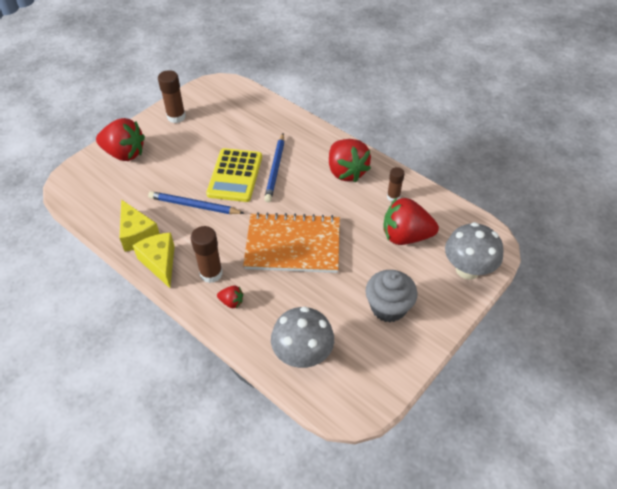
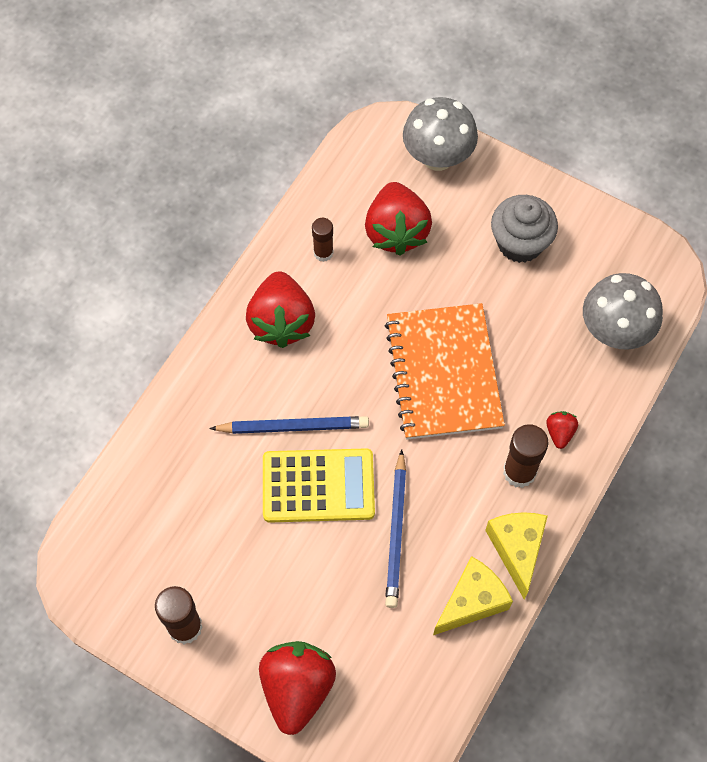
camera: 100 degrees left, 15 degrees up
(160, 262) = (517, 549): yellow cheese -> yellow cheese turned 120 degrees clockwise
(346, 172) = (281, 322): red strawberry -> red strawberry turned 120 degrees clockwise

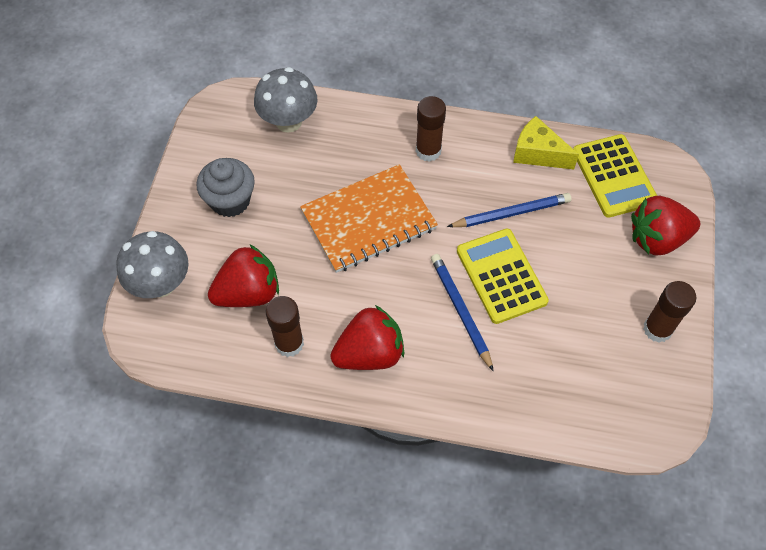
camera: 110 degrees left, 5 degrees down
(323, 253) = (289, 343): brown glue stick -> brown glue stick, size x1.56
(405, 681) = (614, 176): none -> yellow calculator
(517, 549) = (487, 137): yellow cheese -> none
(559, 433) = (386, 135): red strawberry -> none

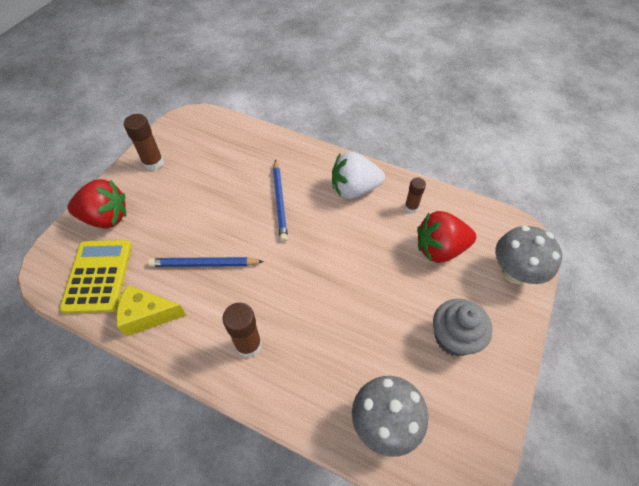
camera: 165 degrees left, 5 degrees down
(289, 343) = (411, 207): brown glue stick -> brown glue stick, size x0.64
(368, 220) = (328, 287): orange notebook -> none
(369, 353) = (354, 189): red strawberry -> white strawberry
(501, 276) = (239, 218): yellow calculator -> none
(538, 153) = (148, 315): yellow cheese -> yellow cheese turned 135 degrees clockwise

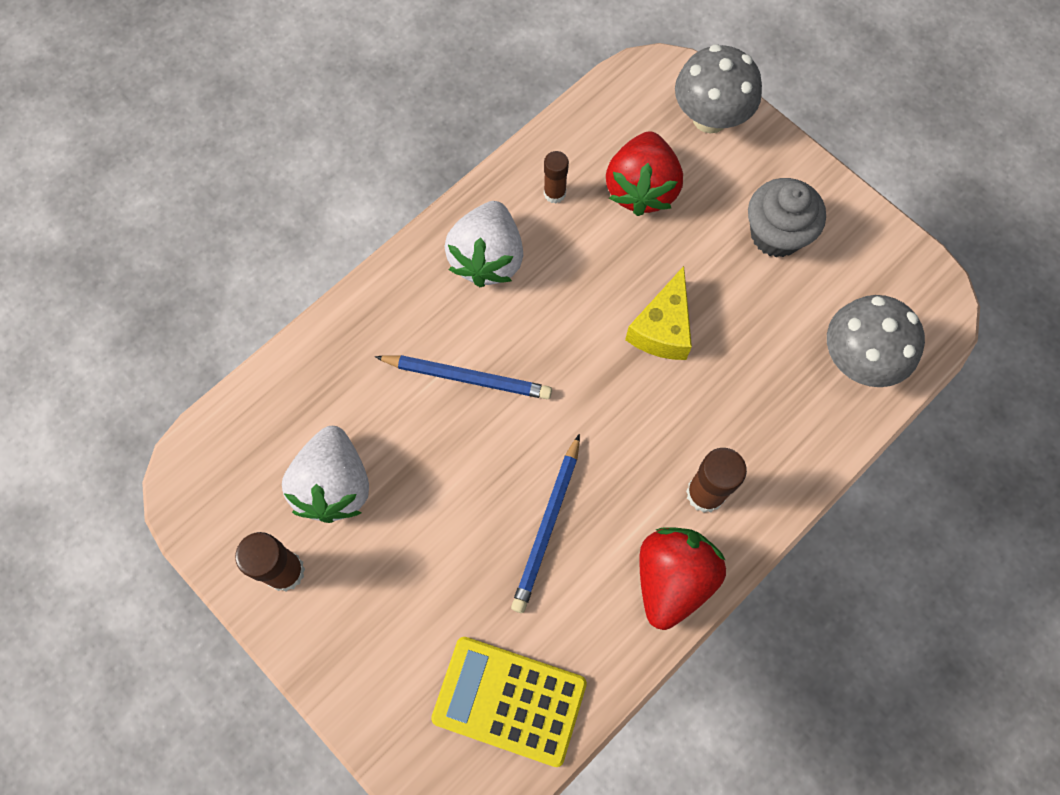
camera: 70 degrees left, 15 degrees up
(106, 218) = (387, 675): red strawberry -> red strawberry (672, 579)
(148, 315) = (610, 629): yellow cheese -> yellow cheese (662, 328)
(202, 167) = (334, 485): none -> white strawberry

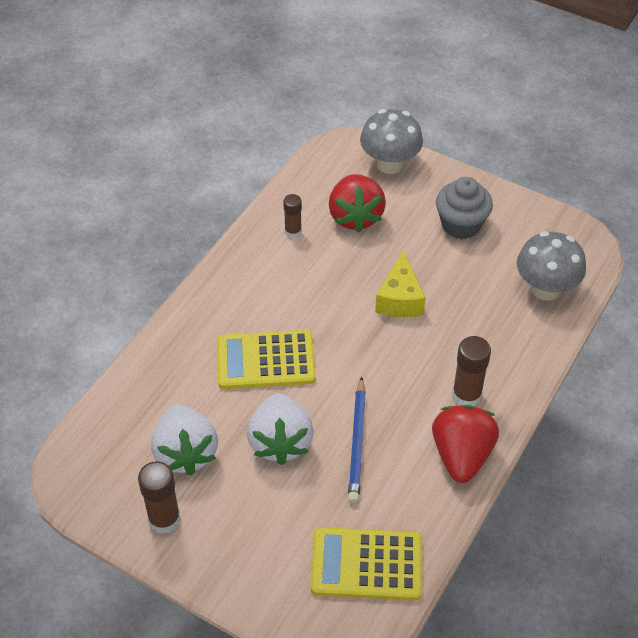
camera: 15 degrees left, 20 degrees down
(467, 378) = (266, 361): blue pencil -> yellow calculator
(487, 258) = (256, 282): white strawberry -> white strawberry (280, 442)

